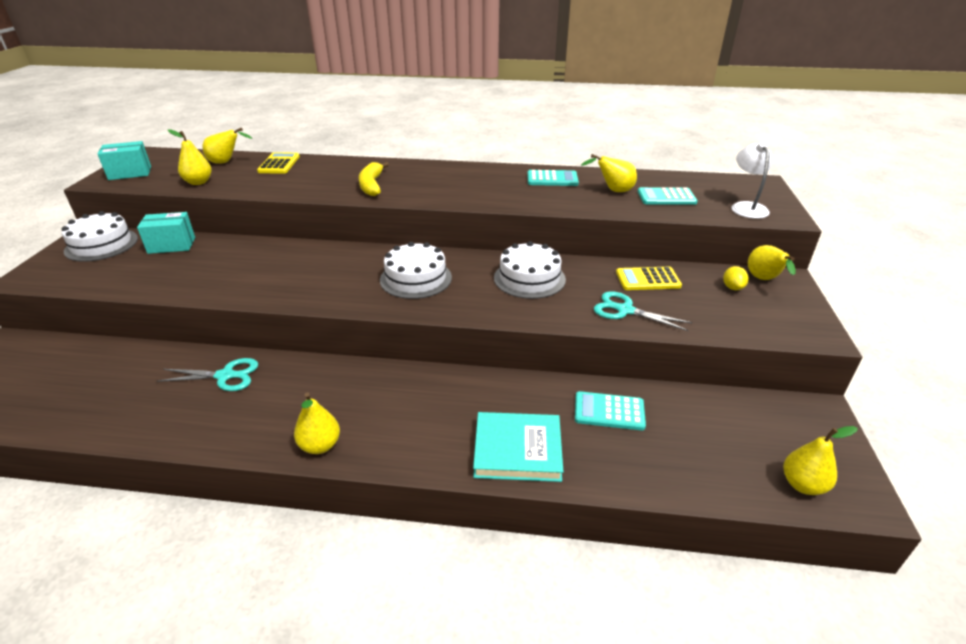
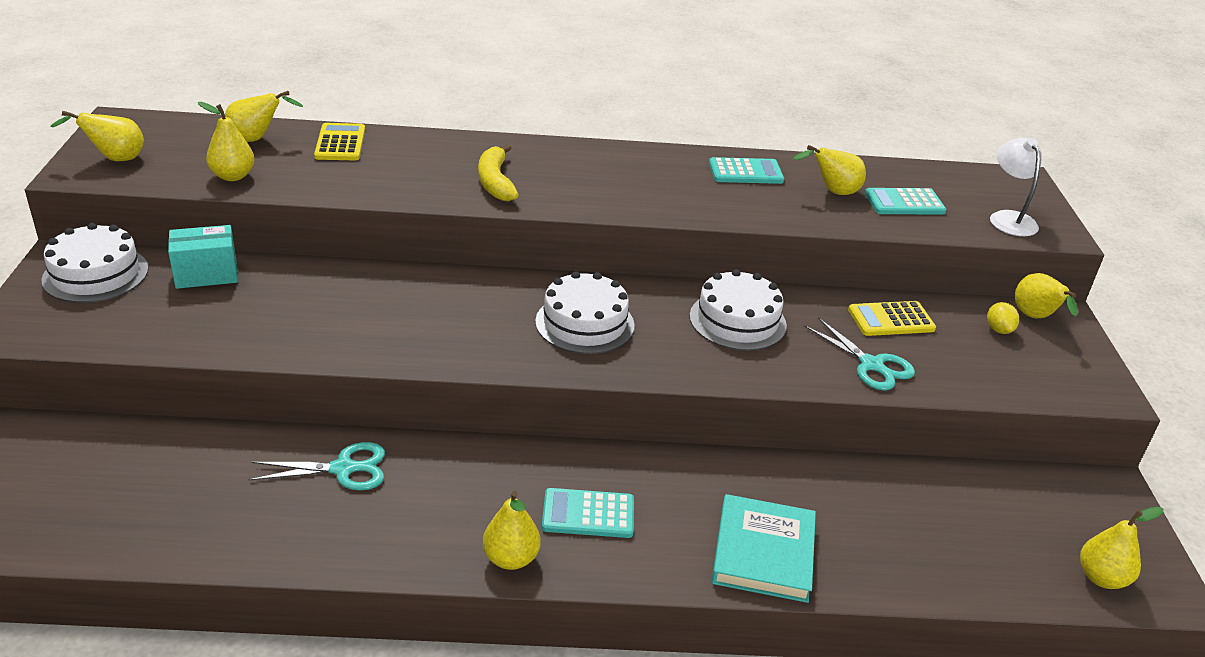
camera: 10 degrees left, 0 degrees up
(130, 173) = (115, 159): turquoise box -> yellow pear
(517, 450) = (763, 552): turquoise book -> turquoise book turned 75 degrees counterclockwise
(609, 411) = (864, 498): turquoise calculator -> turquoise calculator (588, 514)
(625, 310) = (871, 365): turquoise scissors -> turquoise scissors turned 150 degrees counterclockwise

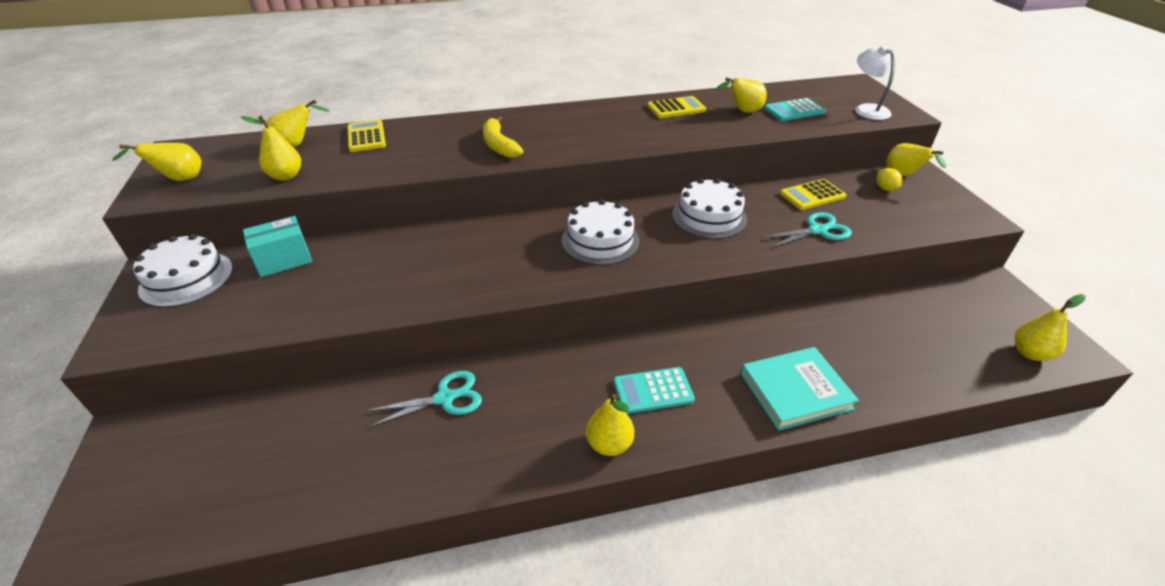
camera: 10 degrees left, 5 degrees up
(745, 172) = (676, 108): turquoise calculator -> yellow calculator
(763, 552) = (795, 391): turquoise book -> turquoise book turned 75 degrees clockwise
(871, 365) = (817, 230): turquoise scissors -> turquoise scissors turned 60 degrees counterclockwise

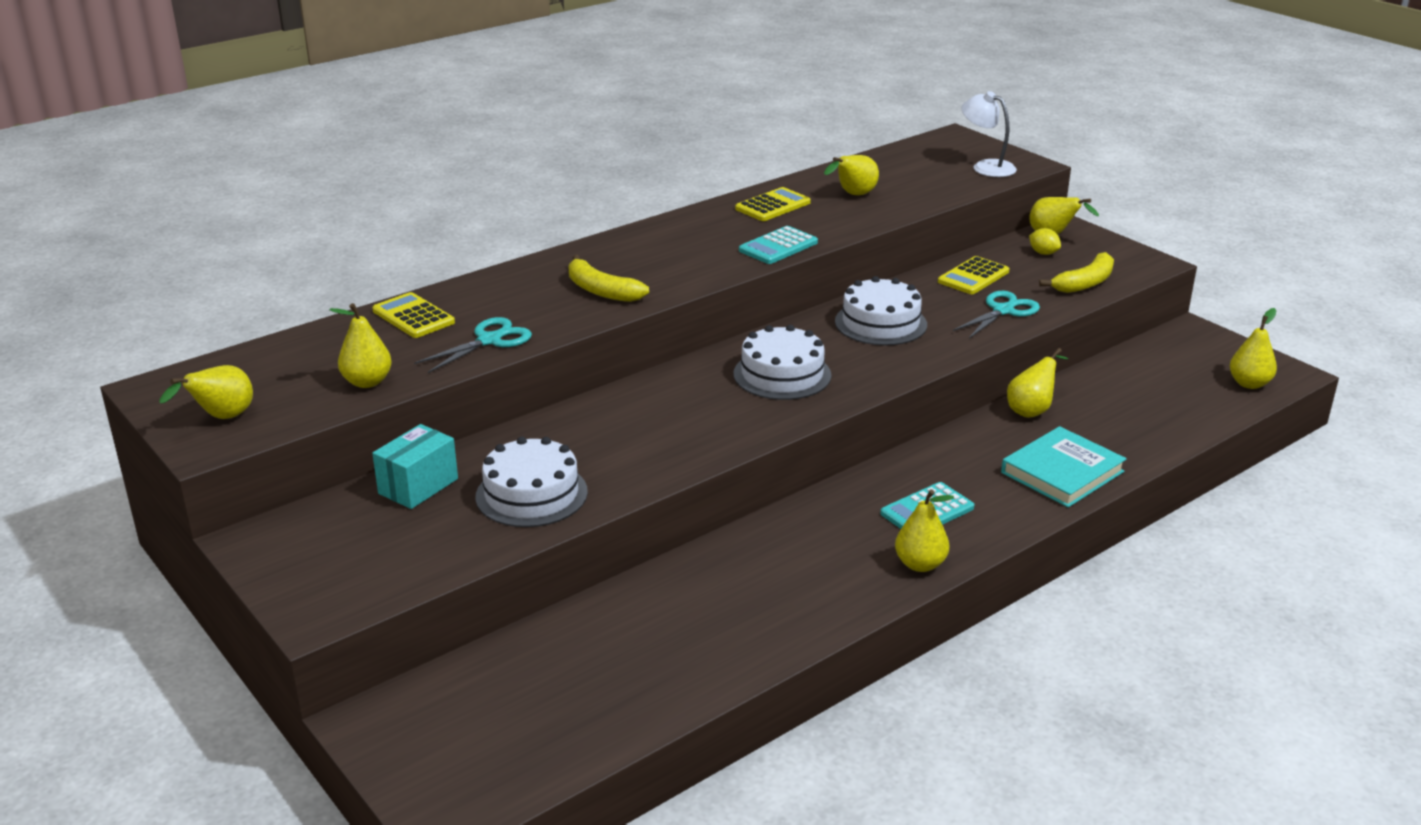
camera: 25 degrees left, 10 degrees down
(186, 278) = (312, 535): white cake -> white cake (531, 494)
(297, 145) = (329, 345): yellow pear -> yellow pear (1031, 410)
(445, 398) = (715, 579): turquoise scissors -> turquoise scissors (489, 340)
(794, 111) = (909, 183): turquoise calculator -> turquoise calculator (778, 246)
(906, 222) = (1085, 283): none -> yellow banana

